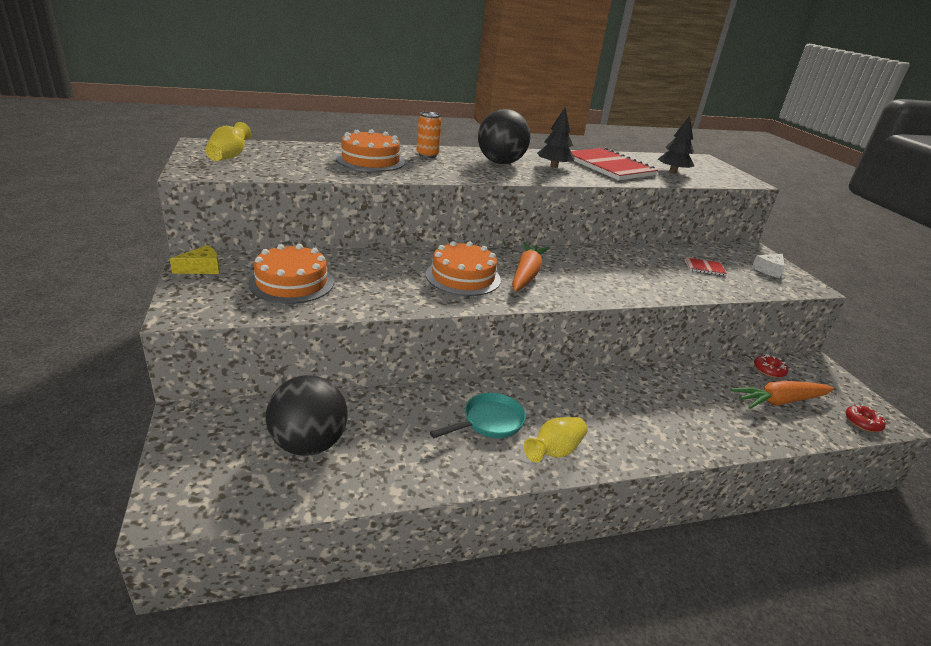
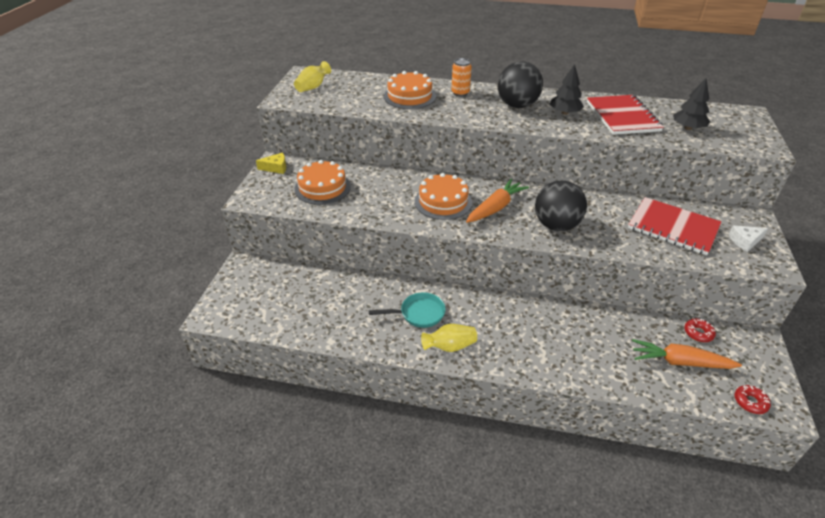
camera: 30 degrees right, 10 degrees up
(309, 444) = (298, 298): black ball -> black ball (556, 225)
(704, 268) = (673, 227): red notebook -> red notebook, size x2.32

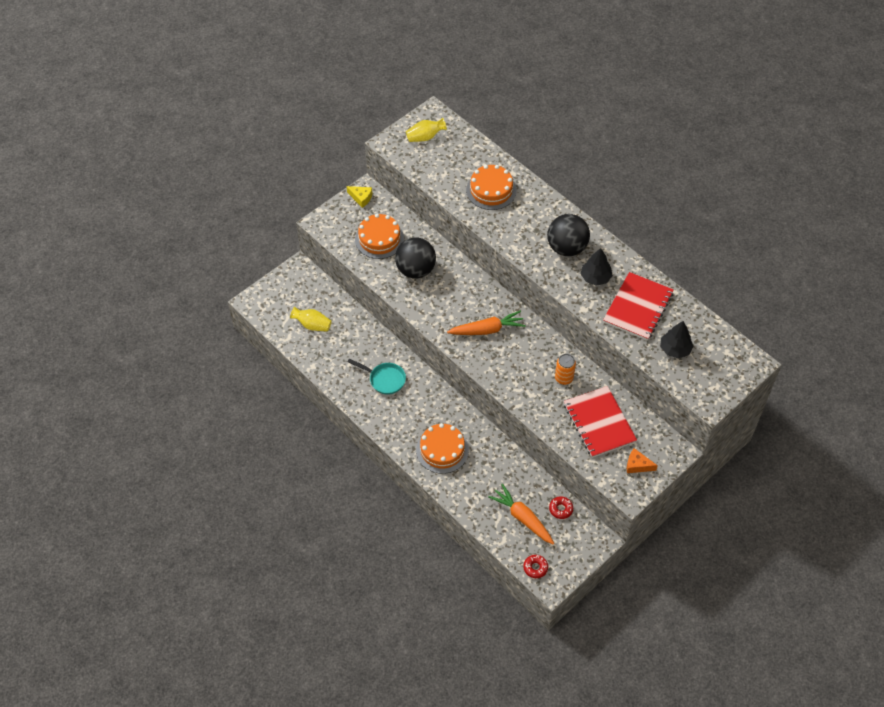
camera: 35 degrees right, 15 degrees up
(443, 202) = (454, 302): orange cake -> orange cake (442, 450)
(449, 346) = (383, 415): yellow vase -> yellow vase (312, 325)
(460, 93) = (536, 207): orange can -> orange can (564, 378)
(556, 225) = (514, 371): black ball -> black ball (415, 270)
(745, 241) = (637, 465): white cheese -> orange cheese

